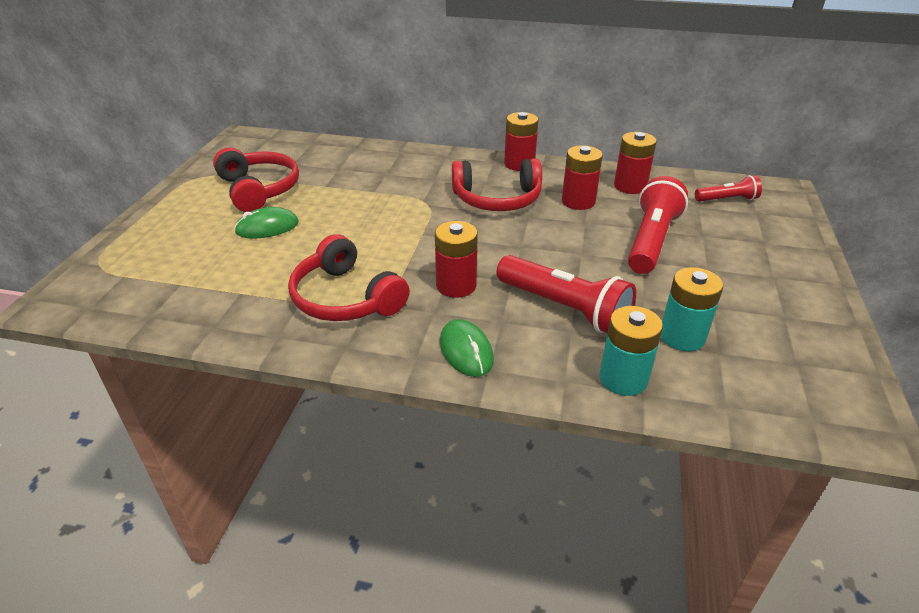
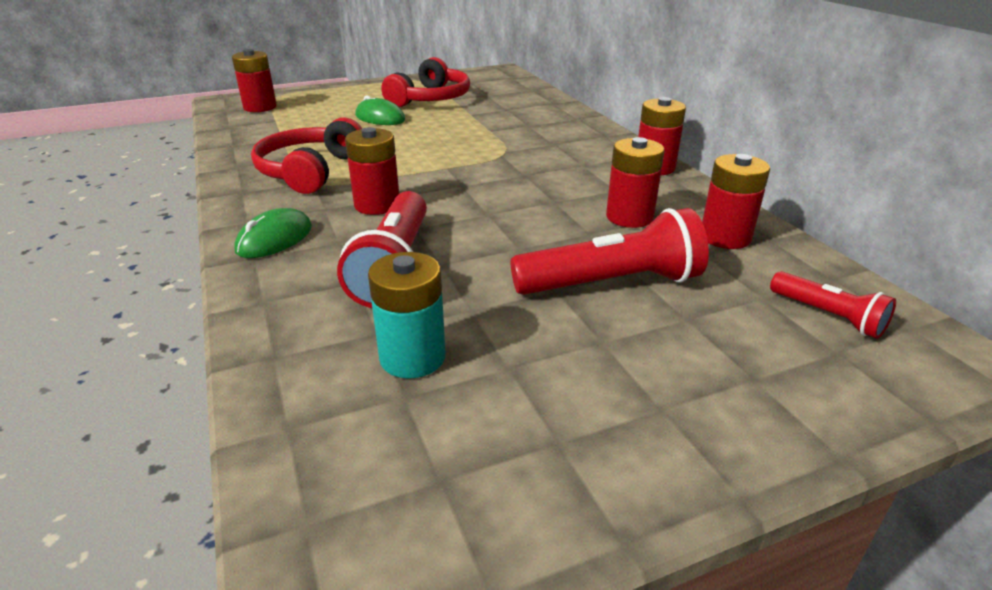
camera: 55 degrees right, 5 degrees down
(120, 283) = (260, 107): none -> red battery
(497, 199) = (562, 178): red headphones -> none
(623, 379) = (291, 335): turquoise battery -> none

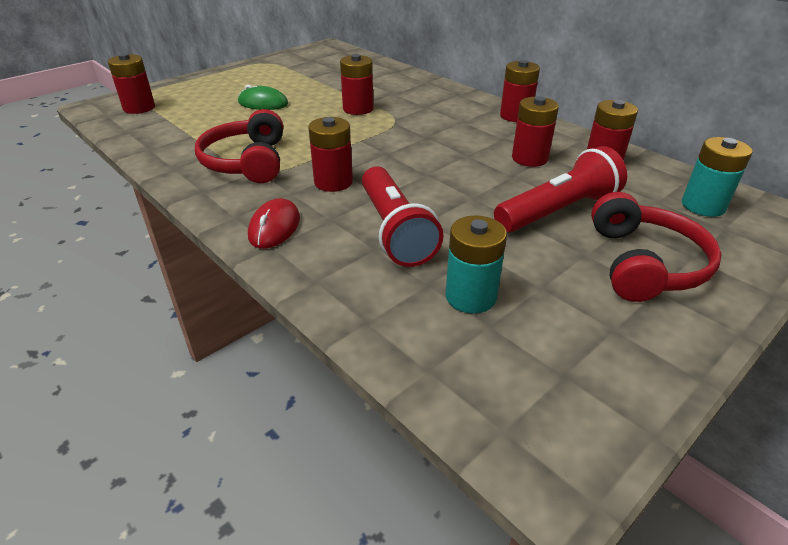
camera: 20 degrees left, 5 degrees up
(274, 239) = (274, 227): green mouse -> red mouse
(431, 99) = (292, 79): red headphones -> red headphones (645, 264)
(474, 136) = (358, 109): none -> red battery
(828, 316) = (703, 206): red flashlight -> turquoise battery

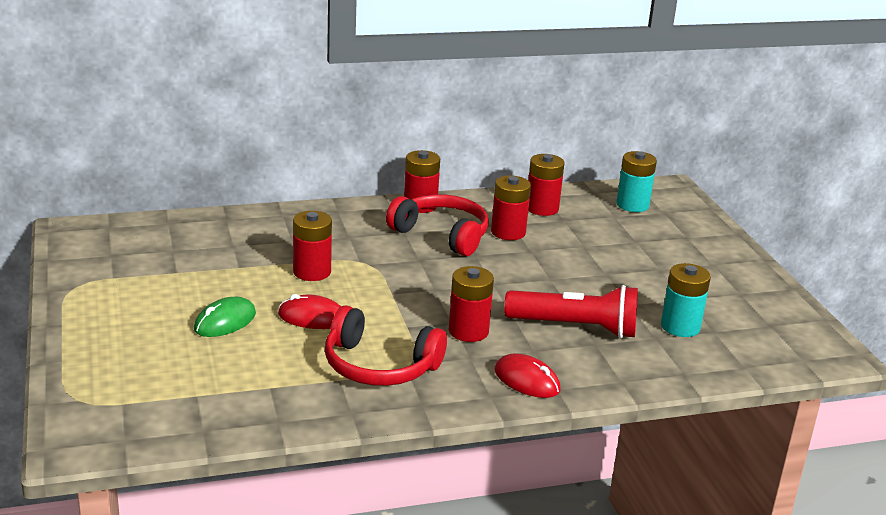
camera: 65 degrees left, 10 degrees down
(139, 108) = (129, 410): red battery -> none
(295, 124) = (312, 317): none -> red mouse
(558, 211) = (599, 255): red flashlight -> none
(645, 264) = (684, 255): red headphones -> red headphones (442, 235)

